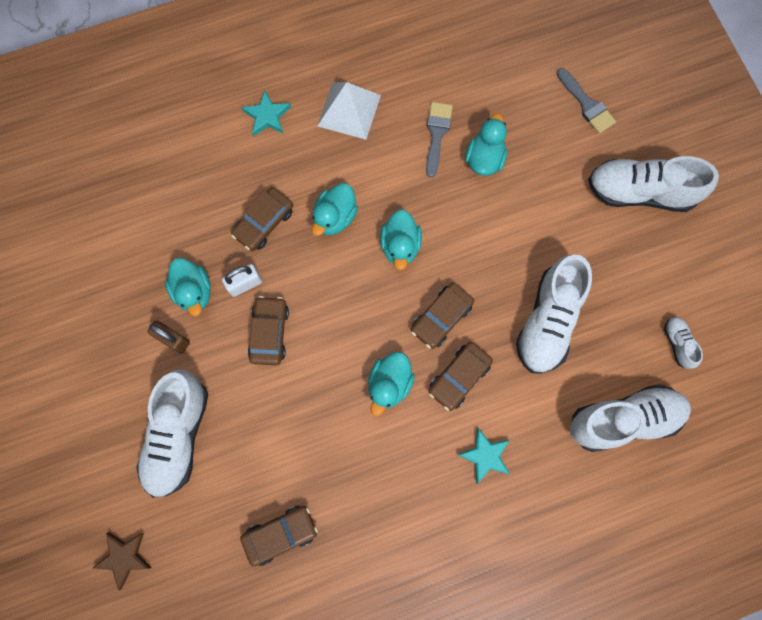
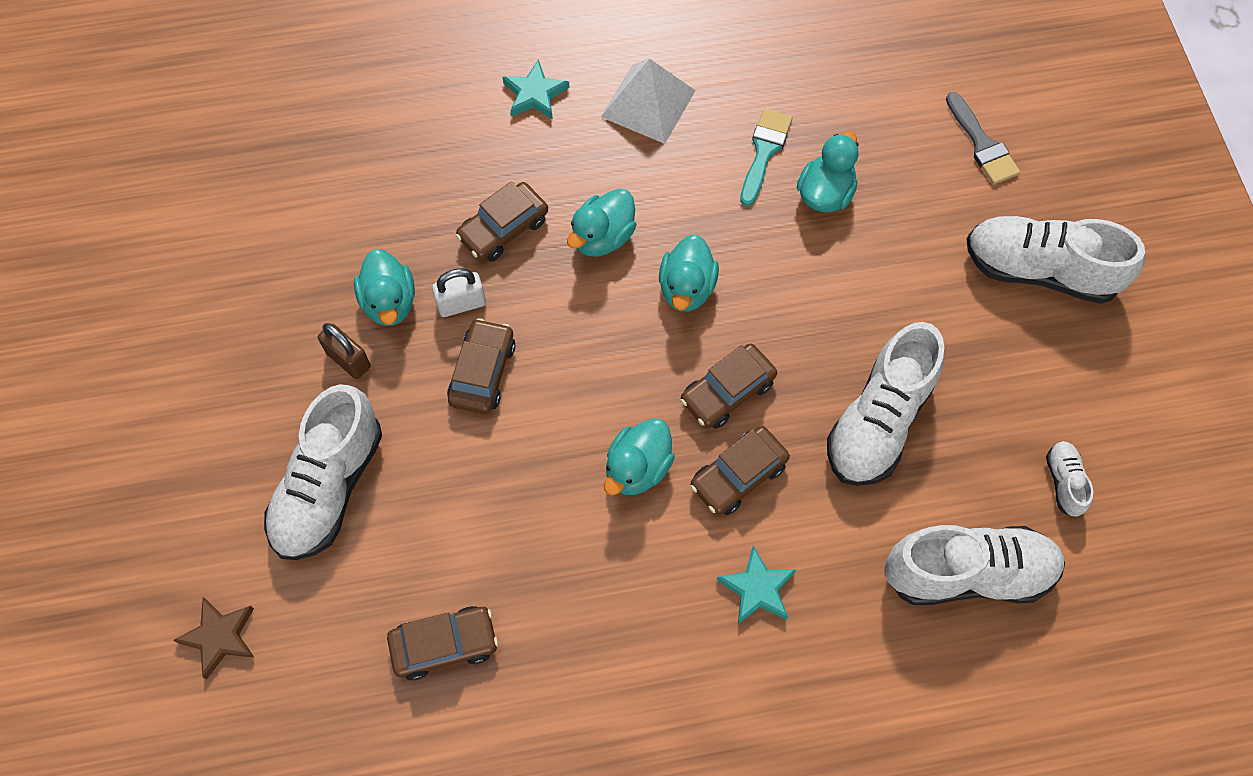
camera: 10 degrees right, 10 degrees down
(437, 134) = (764, 152): grey brush -> turquoise brush

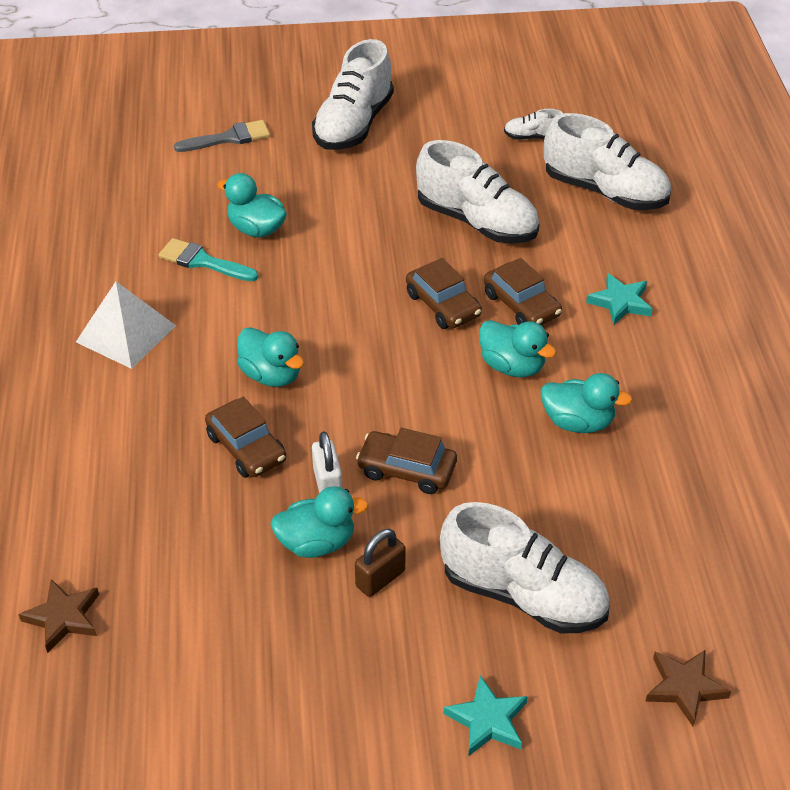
camera: 85 degrees left, 20 degrees down
(308, 121) = (63, 617): none -> brown star
(444, 645) = (680, 505): brown car -> none
(535, 94) = (88, 417): turquoise star -> turquoise star (487, 720)
(686, 288) = (337, 322): turquoise duck -> turquoise duck (578, 422)
(967, 573) = (605, 191): white shoe -> white shoe turned 120 degrees clockwise

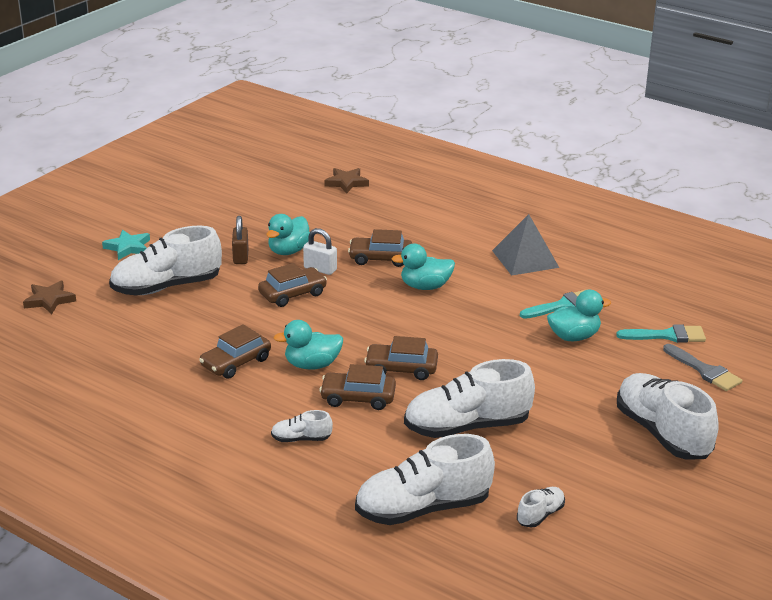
camera: 130 degrees right, 15 degrees down
(126, 333) = (525, 259): white pyramid -> grey pyramid
(190, 178) = (667, 335): none -> turquoise brush
(229, 138) = (704, 370): grey brush -> grey brush turned 60 degrees counterclockwise
(578, 422) = (236, 362): turquoise duck -> brown car
(620, 302) = (301, 439): turquoise star -> white shoe

